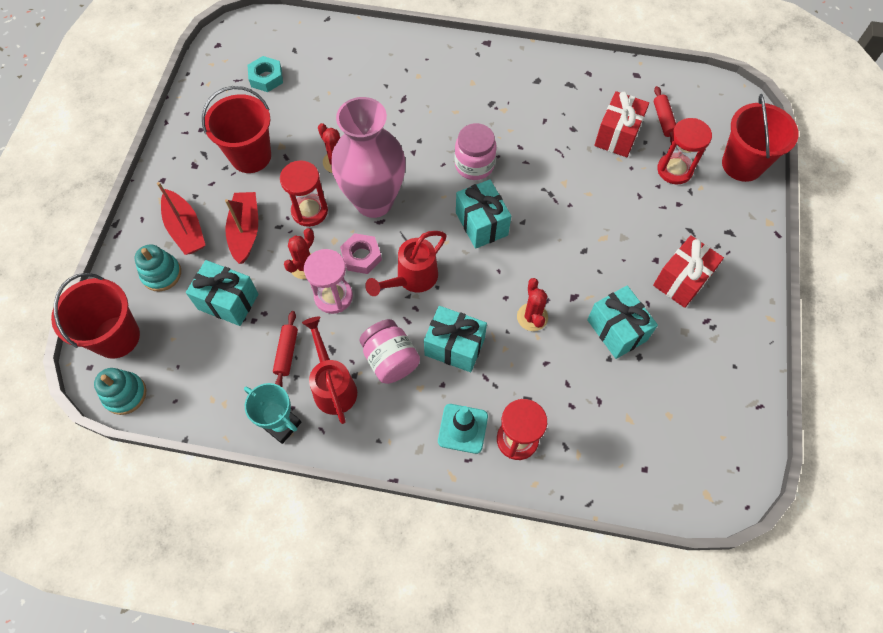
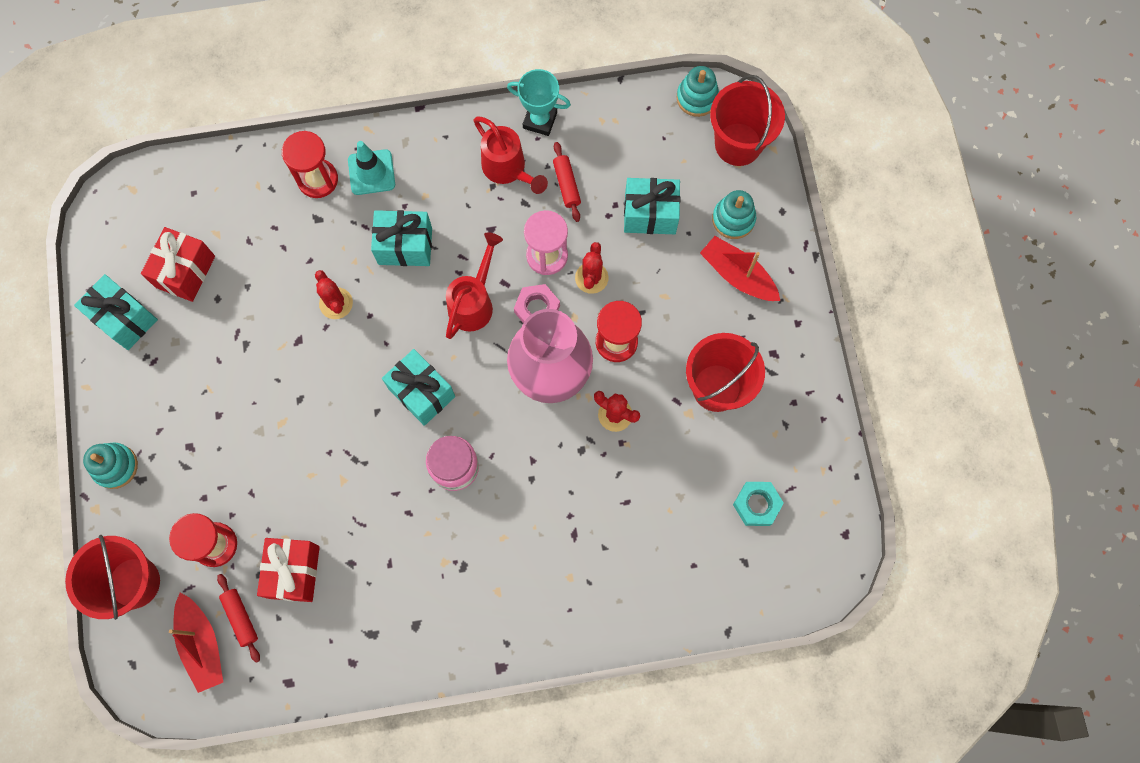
camera: 160 degrees right, 10 degrees up
(245, 231) = (673, 294): red boat -> red boat (202, 644)
(390, 360) = (463, 212): pink jar -> none
(617, 330) = (245, 319): turquoise gift -> turquoise gift (124, 319)
(681, 280) = (186, 399): red gift -> red gift (185, 272)
(749, 248) = (115, 466): none -> turquoise stacking toy

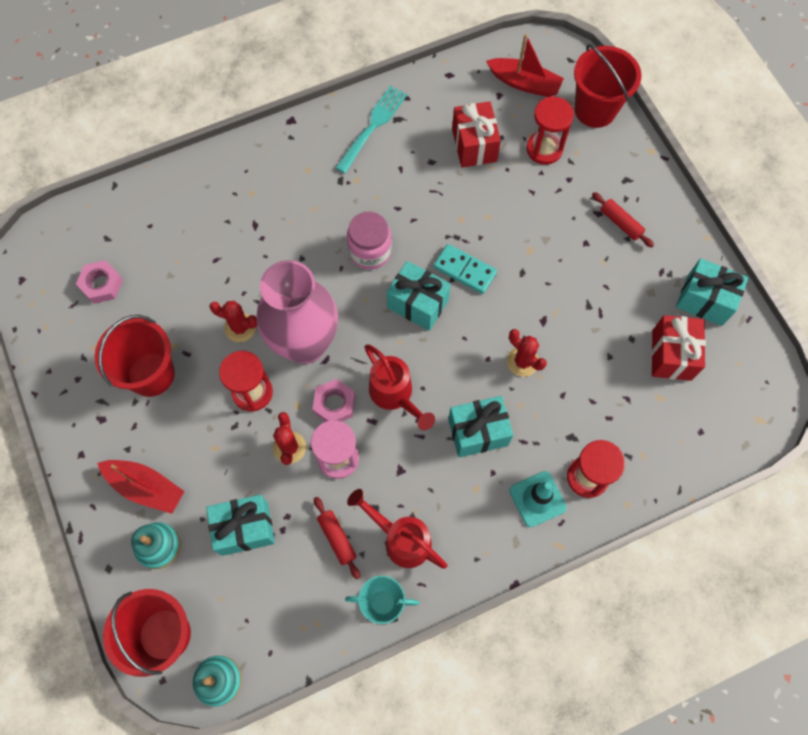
camera: 165 degrees right, 5 degrees down
(115, 466) = (651, 184): turquoise stacking toy -> none
(202, 644) = (524, 83): red boat -> red boat turned 150 degrees clockwise
(241, 618) = (502, 106): red rolling pin -> red rolling pin (620, 223)
(359, 417) = (464, 270): none -> turquoise domino
(405, 630) = (372, 127): none -> turquoise fork
(474, 301) = (395, 396): red watering can -> red watering can turned 45 degrees counterclockwise
(757, 505) = (101, 284): turquoise nut -> pink nut

